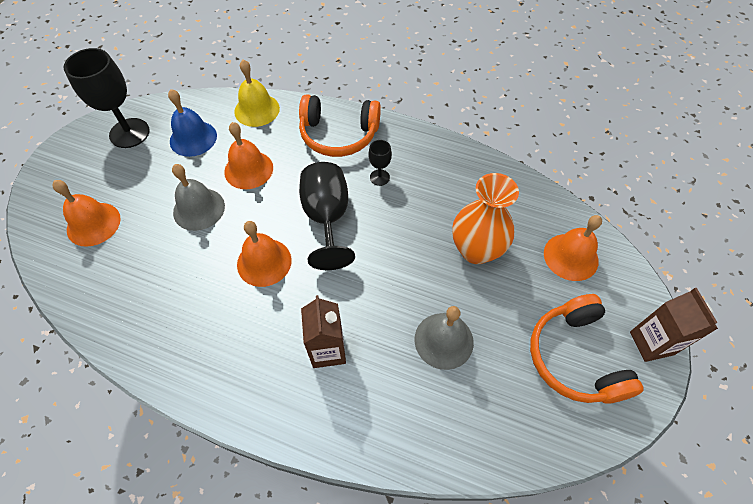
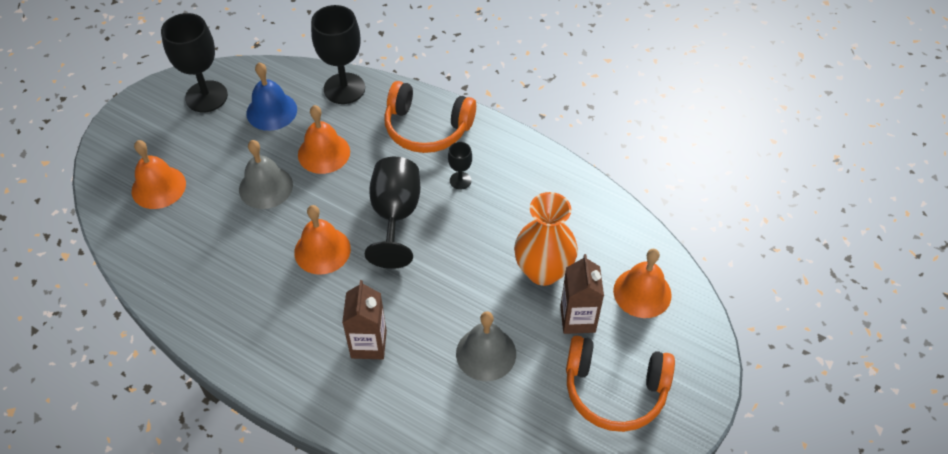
camera: 10 degrees right, 5 degrees down
(257, 110) = (344, 88): yellow bell -> black goblet
(575, 357) = (614, 390): orange headphones -> orange headphones turned 75 degrees counterclockwise
(651, 343) = (699, 390): brown carton -> brown carton (577, 319)

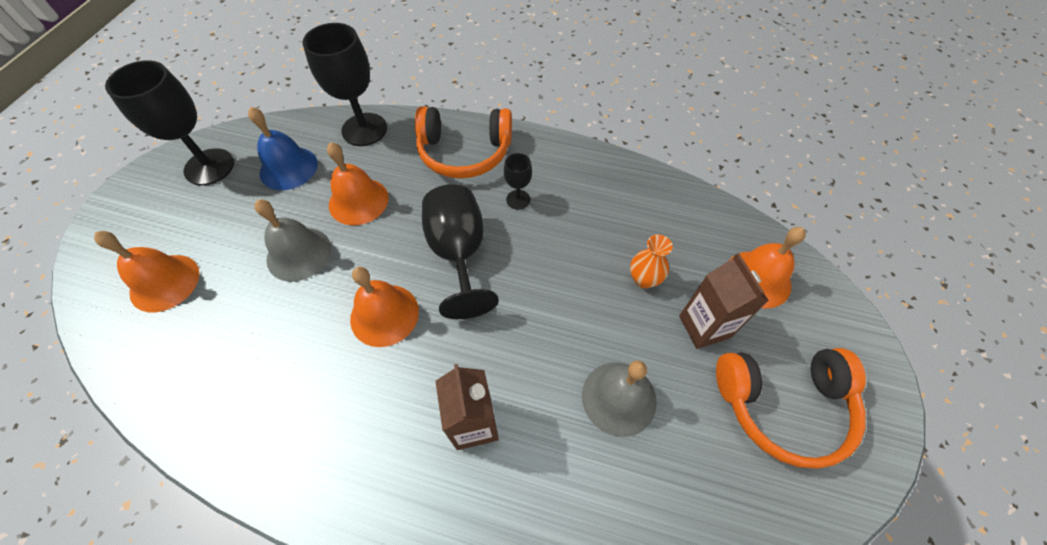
camera: 15 degrees left, 5 degrees up
(543, 271) = (644, 279): orange vase -> orange vase, size x0.52

